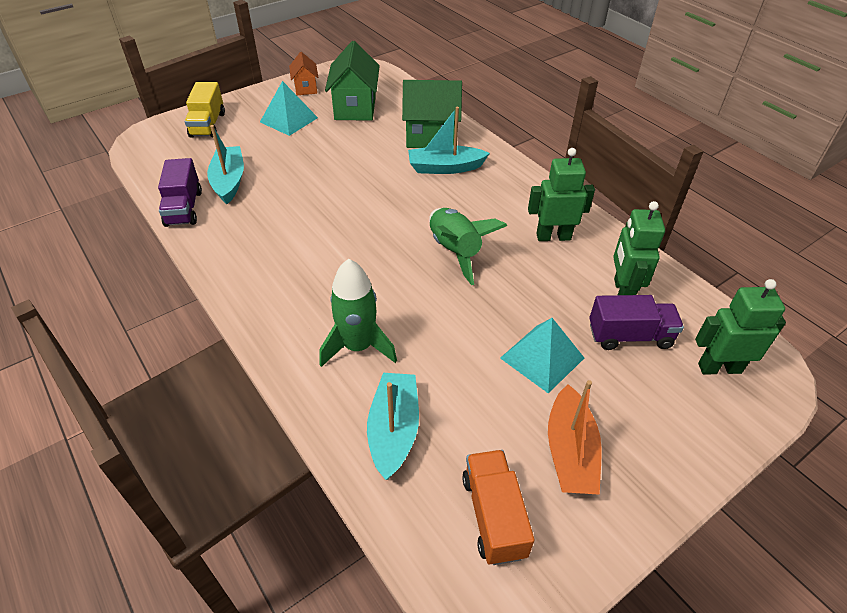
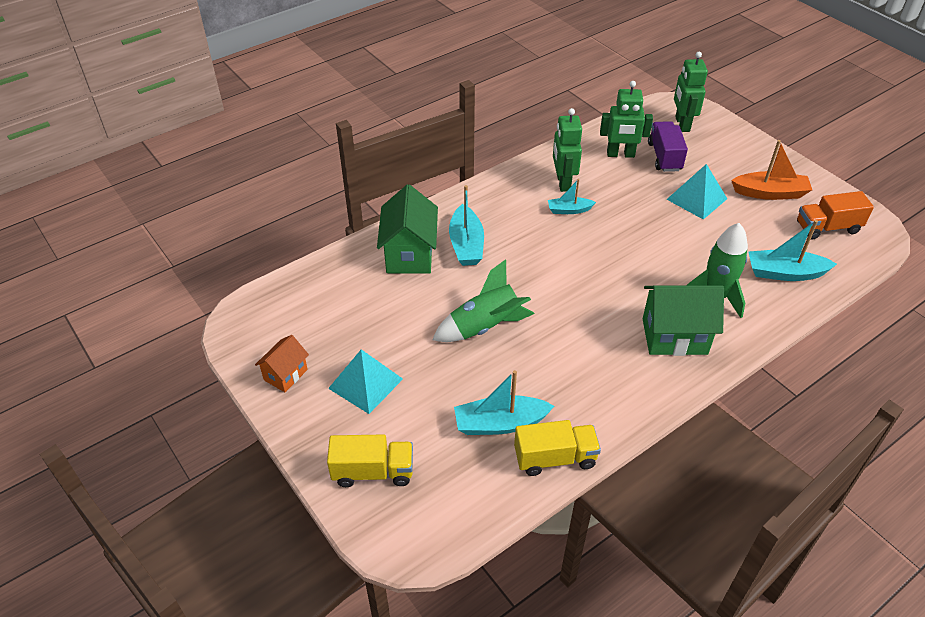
camera: 90 degrees left, 0 degrees up
(184, 208) = (555, 458): purple truck -> yellow truck
(306, 88) = (285, 375): orange house -> orange house turned 45 degrees counterclockwise
(355, 108) = (342, 321): green house -> green house (674, 336)
(455, 251) = (591, 240): green rocket -> green rocket (485, 326)
(504, 238) = (569, 210): none -> turquoise boat

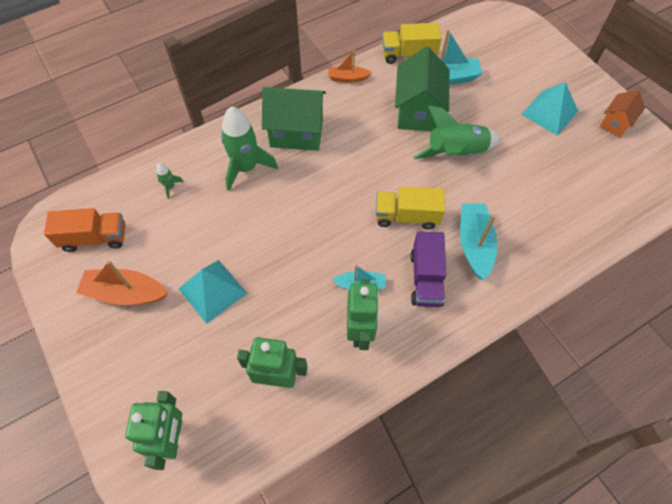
camera: 175 degrees left, 15 degrees up
(373, 472) = (532, 54): yellow truck -> yellow truck (407, 216)
(409, 254) = (532, 236): green house -> green house (417, 112)
(632, 413) = (348, 78): none -> orange boat
(664, 157) = (222, 368): purple truck -> purple truck (426, 278)
(785, 273) = (170, 187): turquoise boat -> green rocket

